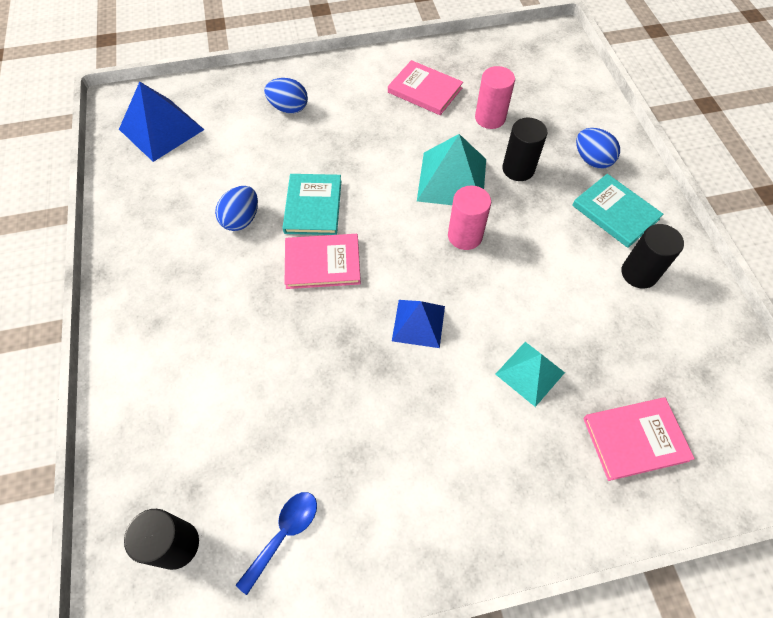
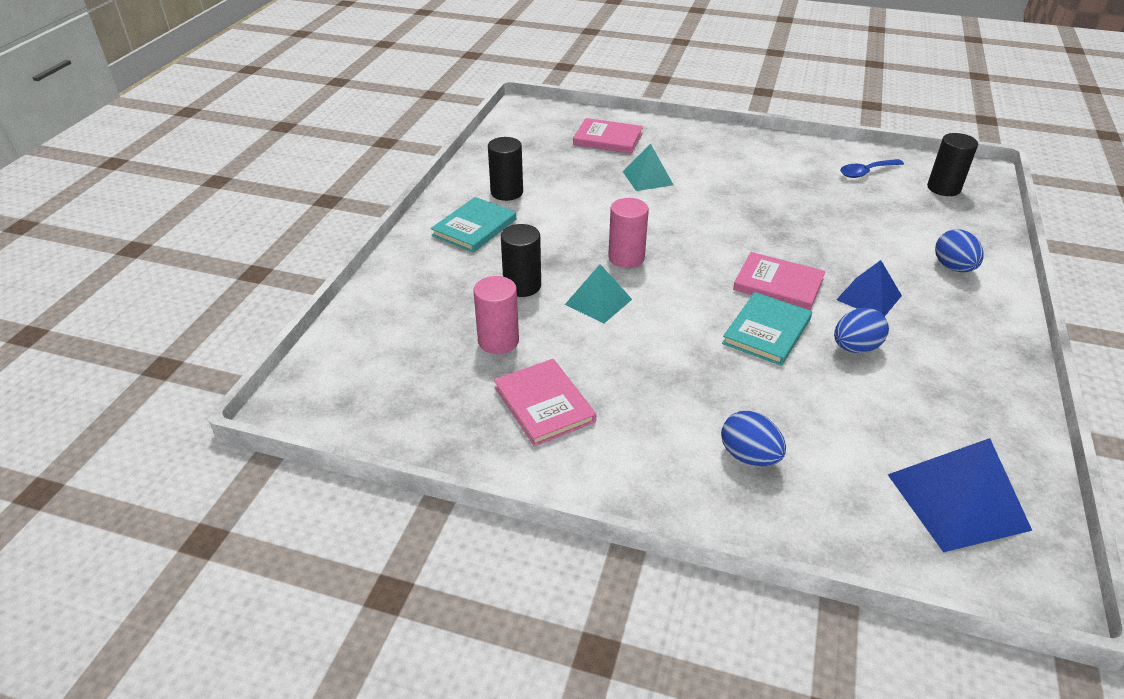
camera: 150 degrees left, 20 degrees down
(418, 323) = (712, 223): blue pyramid -> blue pyramid (868, 297)
(452, 179) = (598, 302): turquoise pyramid -> turquoise pyramid, size x0.64
(592, 160) = (442, 267): blue egg -> blue egg (953, 267)
(615, 212) = (474, 227): turquoise book -> turquoise book turned 45 degrees clockwise

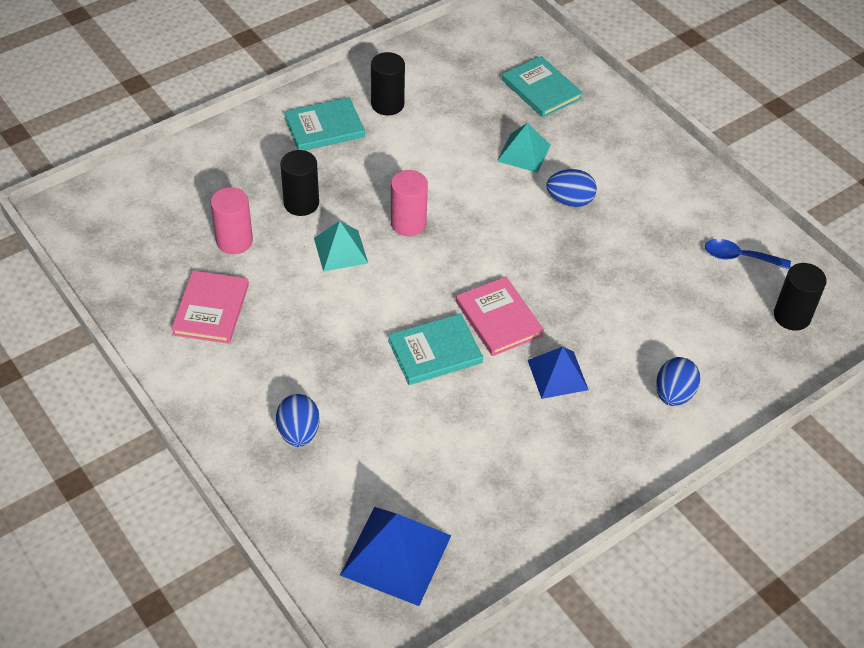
camera: 35 degrees right, 10 degrees up
(608, 139) = (541, 89): pink book -> turquoise book
(855, 348) = (485, 407): blue egg -> blue egg (570, 201)

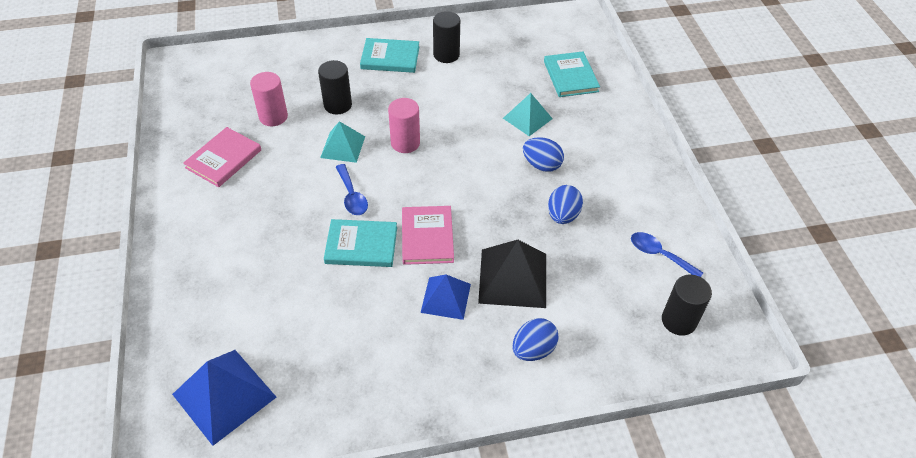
camera: 25 degrees right, 0 degrees up
(299, 432) = (220, 270): blue egg -> blue egg (562, 215)
(388, 302) = (352, 196): none -> blue spoon
(612, 330) = (513, 277): none -> black pyramid

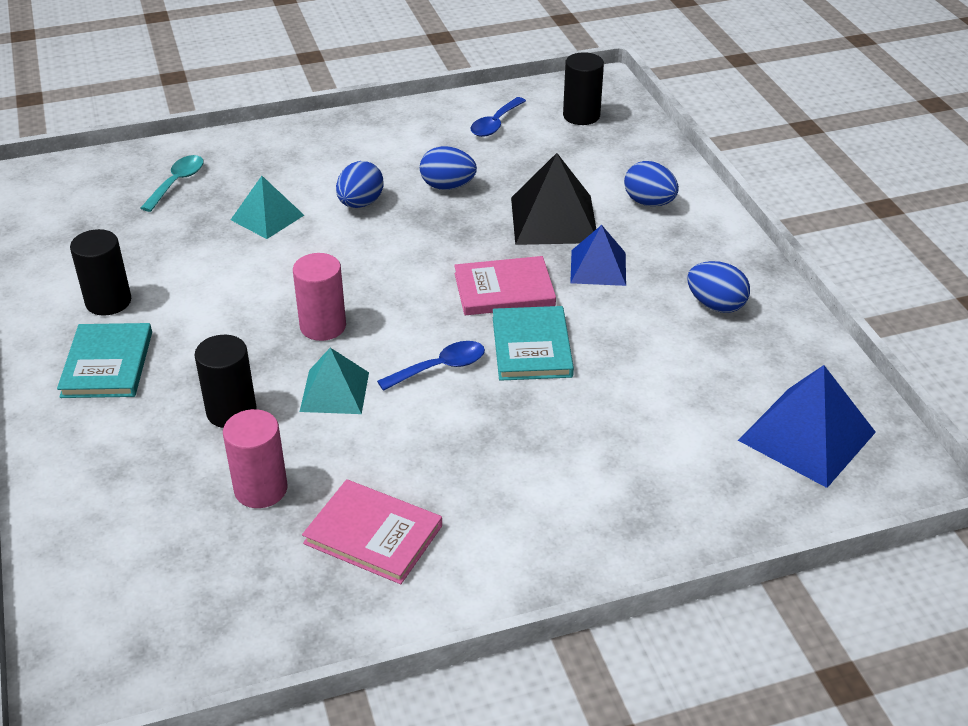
camera: 95 degrees left, 10 degrees down
(385, 370) = (715, 305): none -> blue egg
(570, 76) = (177, 183): turquoise book -> turquoise spoon

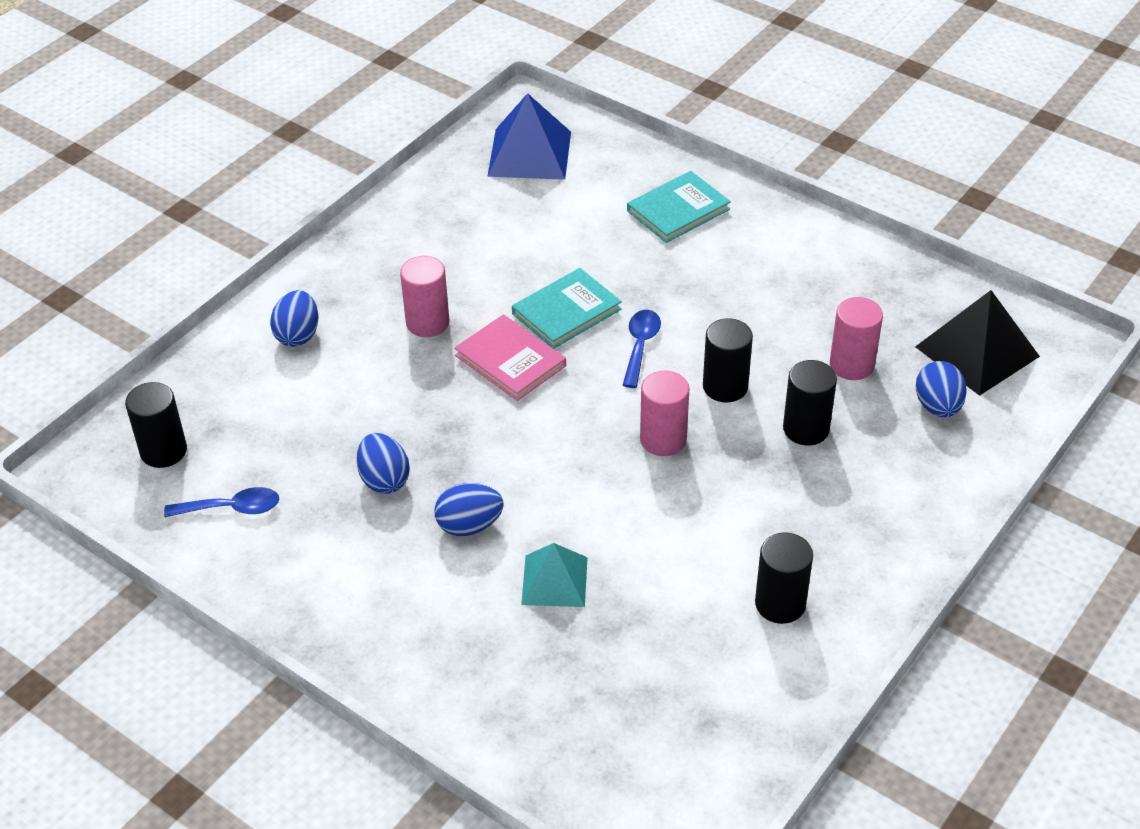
camera: 125 degrees left, 5 degrees up
(107, 364) = (844, 541): turquoise book -> turquoise book (678, 210)
(177, 183) = (565, 700): turquoise spoon -> none
(335, 391) = (725, 387): turquoise pyramid -> black cylinder
(373, 535) = (824, 291): pink book -> none
(440, 368) = (640, 346): blue spoon -> blue spoon turned 75 degrees clockwise
(553, 219) = (378, 381): black pyramid -> black pyramid (977, 351)
(598, 267) = (427, 323): blue pyramid -> pink cylinder
(715, 305) = (420, 242): blue egg -> blue egg (937, 407)

